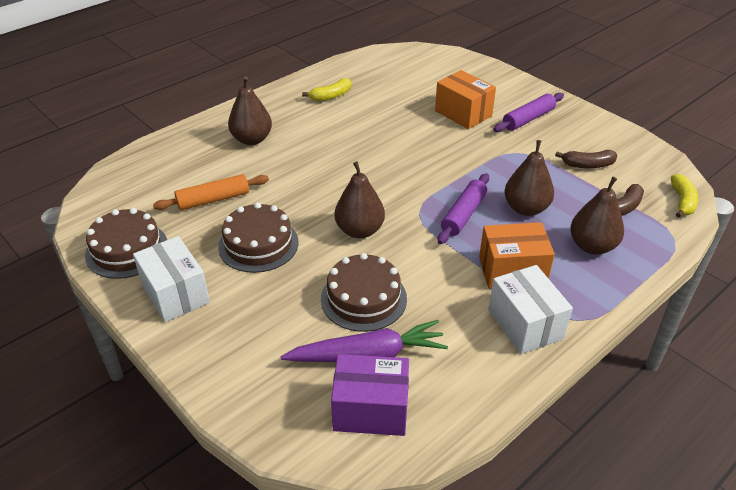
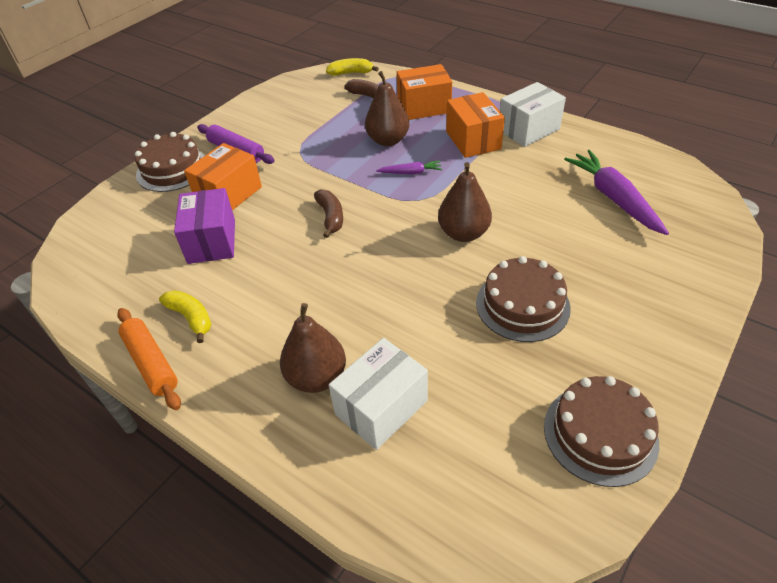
camera: 100 degrees left, 5 degrees up
(175, 294) = (635, 351): white box -> white box (381, 407)
(213, 199) = (463, 375): orange rolling pin -> orange rolling pin (151, 363)
(363, 298) = (553, 213): brown cake -> brown cake (172, 169)
(370, 410) = (663, 187): purple box -> purple box (212, 241)
(463, 214) = (410, 172): purple rolling pin -> purple carrot
(587, 165) = (311, 114): brown banana -> brown banana (331, 217)
(592, 246) = (424, 107): brown pear -> orange box

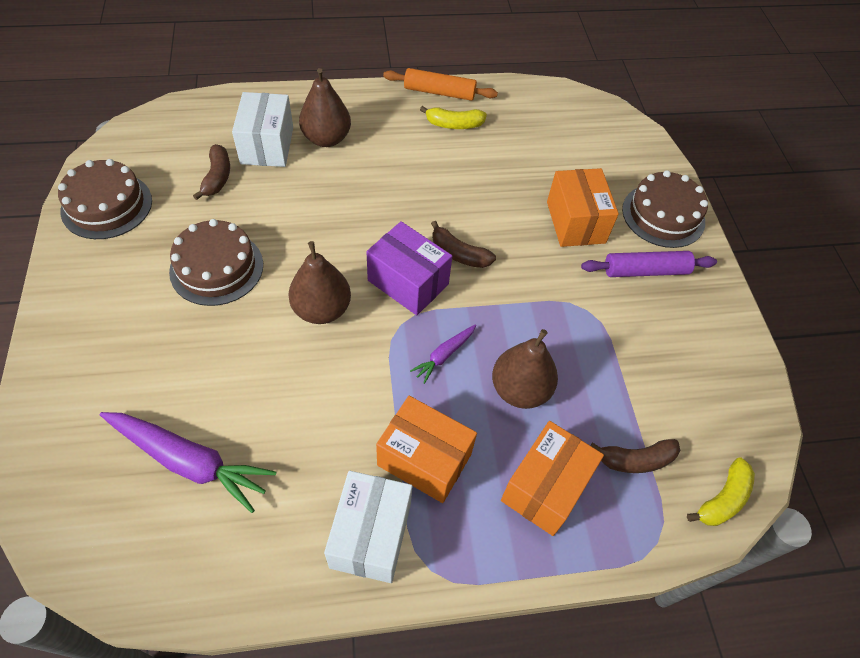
camera: 130 degrees right, 10 degrees up
(212, 241) = (523, 177): purple box -> purple box (408, 282)
(462, 398) = (217, 177): none -> brown banana

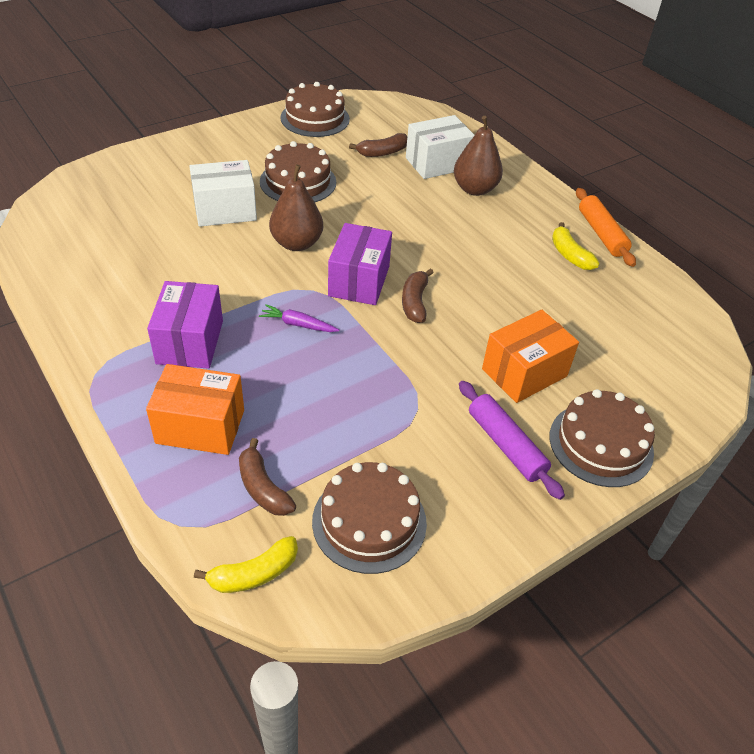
camera: 65 degrees right, 10 degrees down
(189, 461) = (130, 226): purple carrot -> none
(370, 535) = (111, 332): white box -> white box (225, 210)
(424, 459) = (190, 342): orange box -> purple box
(520, 390) = (292, 383): brown pear -> none
(693, 394) = (369, 521): none -> brown cake
(722, 499) = (254, 574): yellow banana -> yellow banana turned 45 degrees counterclockwise

